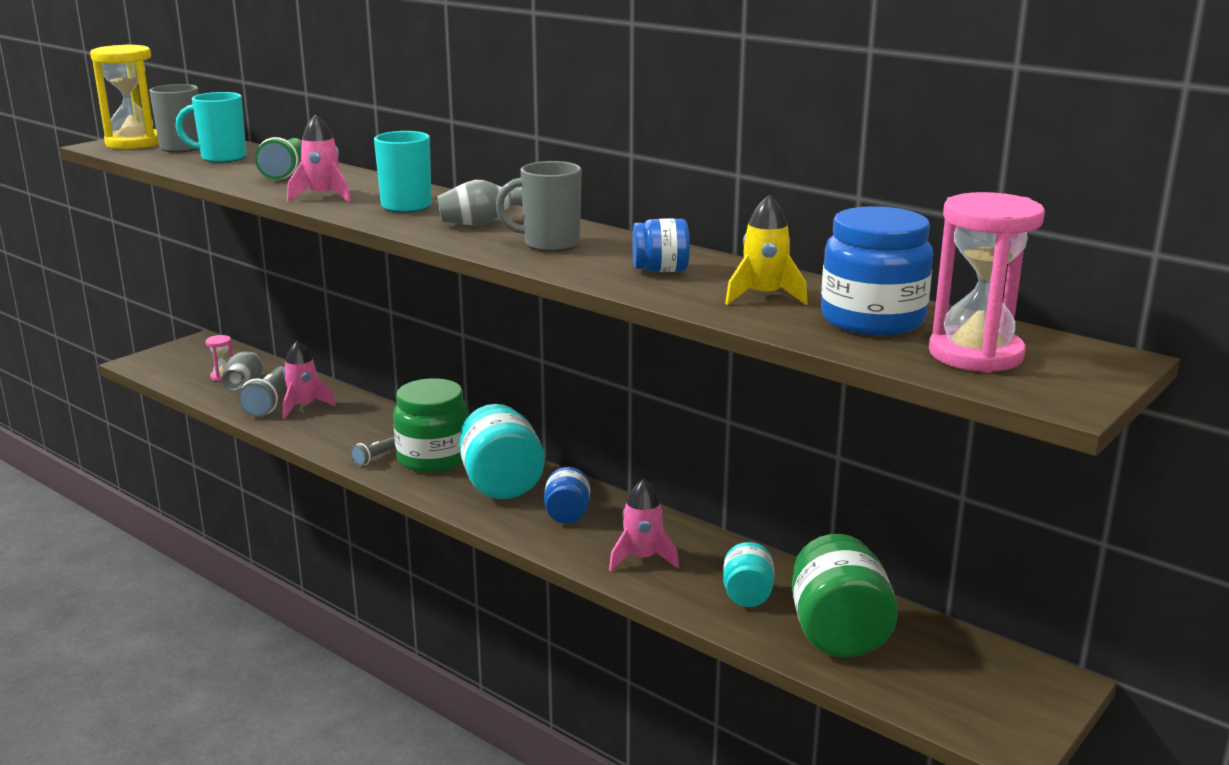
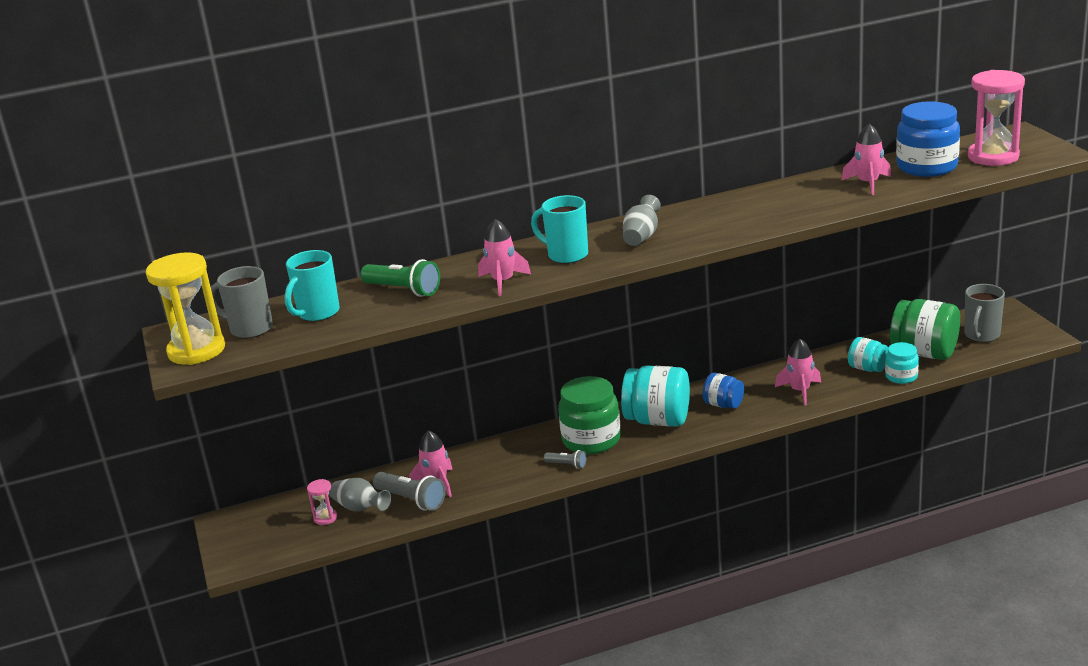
camera: 55 degrees left, 5 degrees up
(374, 458) = (567, 465): grey flashlight -> grey flashlight turned 45 degrees counterclockwise
(549, 244) = (712, 222): grey mug -> grey mug (981, 335)
(660, 270) = (797, 200): blue jar -> none
(749, 628) = (901, 376): none -> turquoise jar
(764, 296) = (868, 183): yellow rocket -> pink rocket

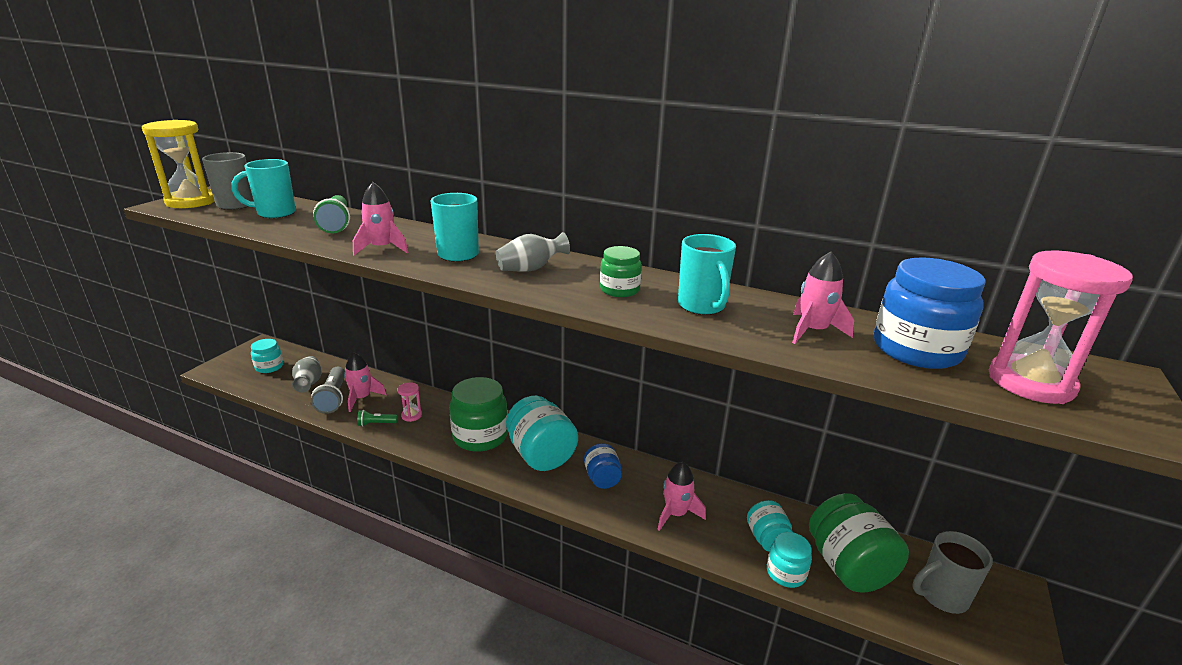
camera: 40 degrees right, 0 degrees up
(285, 526) = (269, 367): none -> turquoise jar
(325, 518) = (288, 376): pink hourglass -> pink hourglass (411, 415)
(493, 487) = (376, 424): none -> green flashlight
(567, 465) = (435, 442): grey flashlight -> none
(726, 218) = (619, 290): none -> green jar
(790, 201) = (702, 306): none -> turquoise mug

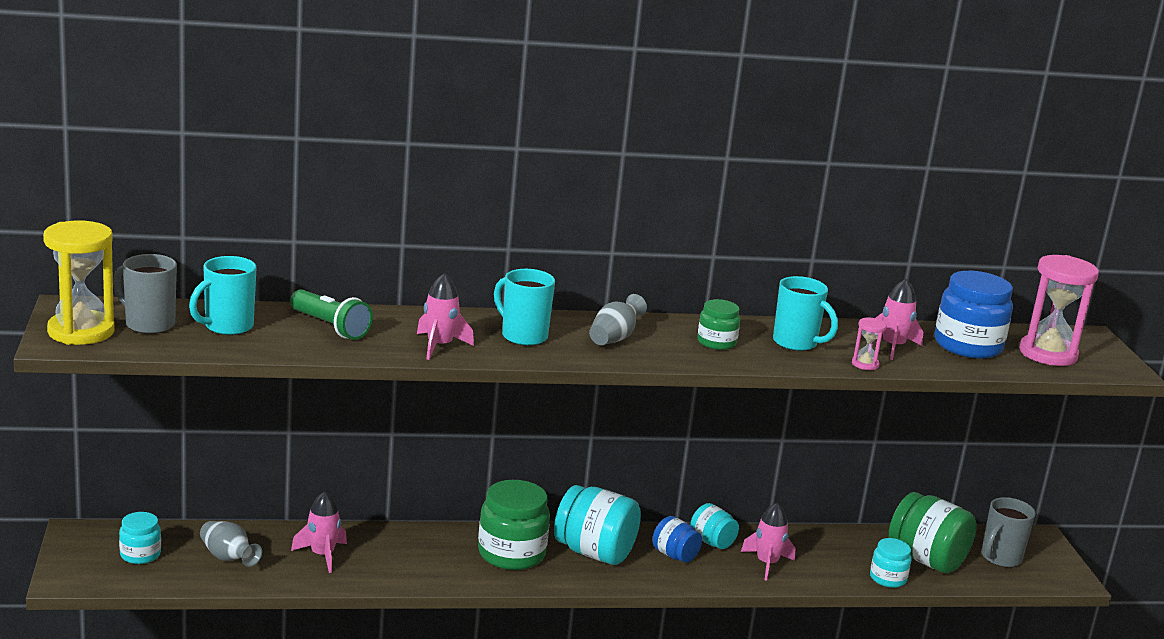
camera: 35 degrees left, 5 degrees down
(333, 398) = (286, 564): grey flashlight -> none
(376, 424) = (381, 575): green flashlight -> none
(411, 415) = (408, 556): pink hourglass -> pink hourglass (865, 364)
(767, 539) = (854, 559): turquoise jar -> turquoise jar (712, 542)

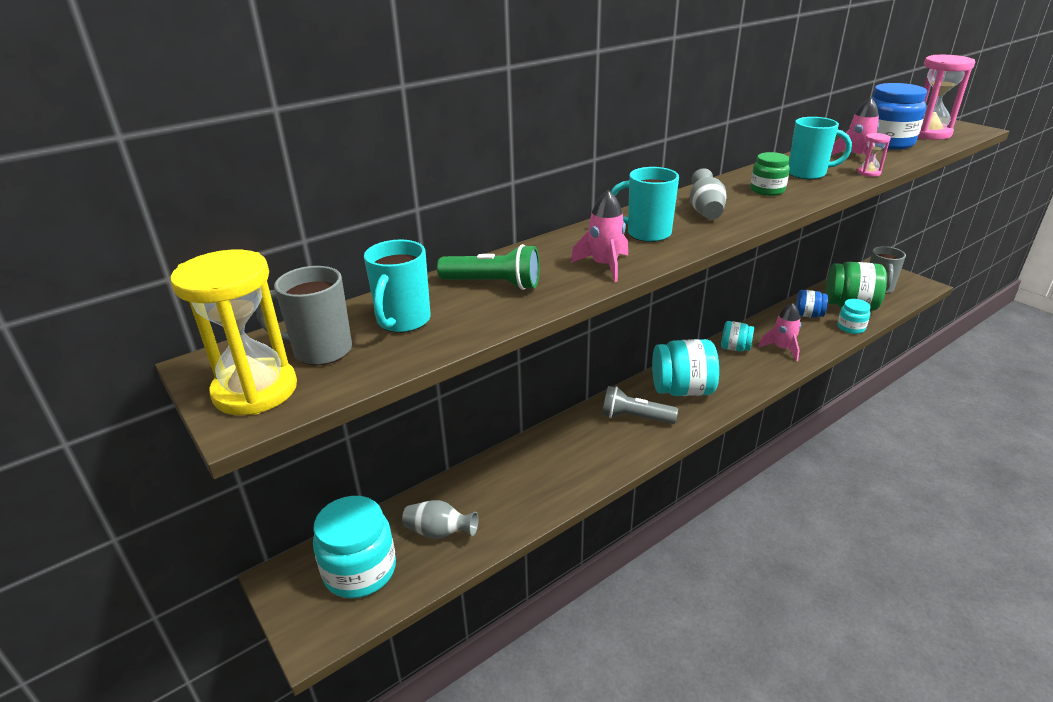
camera: 25 degrees left, 10 degrees up
(140, 554) = (360, 570): turquoise jar -> turquoise jar, size x1.80
(322, 555) = (509, 488): pink rocket -> none
(511, 554) = (635, 418): green jar -> grey flashlight
(674, 555) = (728, 368): blue jar -> blue jar (808, 315)

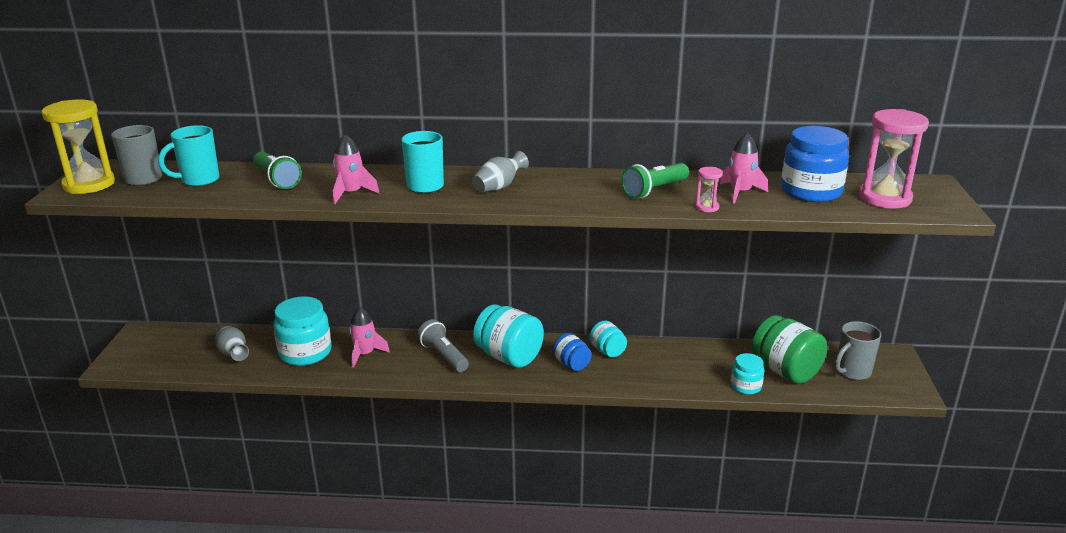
camera: 40 degrees right, 5 degrees down
(360, 570) = (173, 349): turquoise jar -> turquoise jar (305, 353)
(767, 190) = (584, 190): green jar -> none
(782, 348) = (646, 370): pink rocket -> pink rocket (365, 354)
(808, 174) = (654, 190): turquoise mug -> green flashlight
(808, 315) = (726, 359): blue jar -> blue jar (571, 364)

